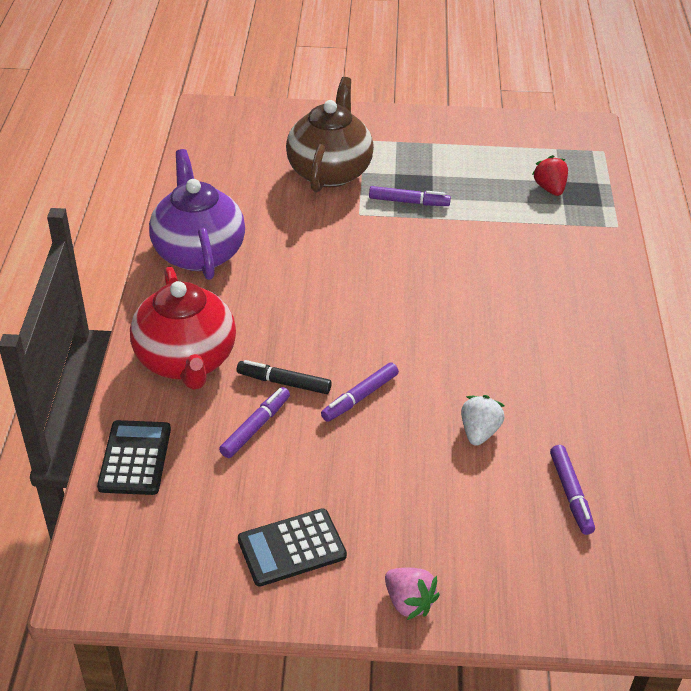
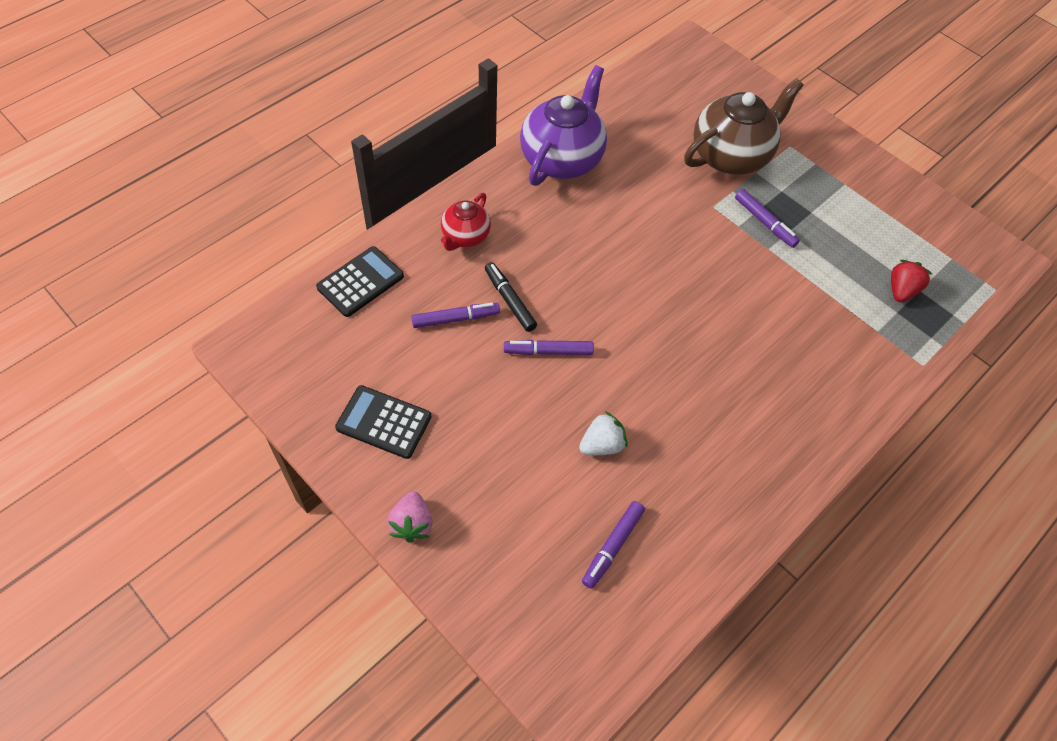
camera: 40 degrees right, 15 degrees up
(186, 361) = (465, 236): red teapot -> red teapot, size x0.55

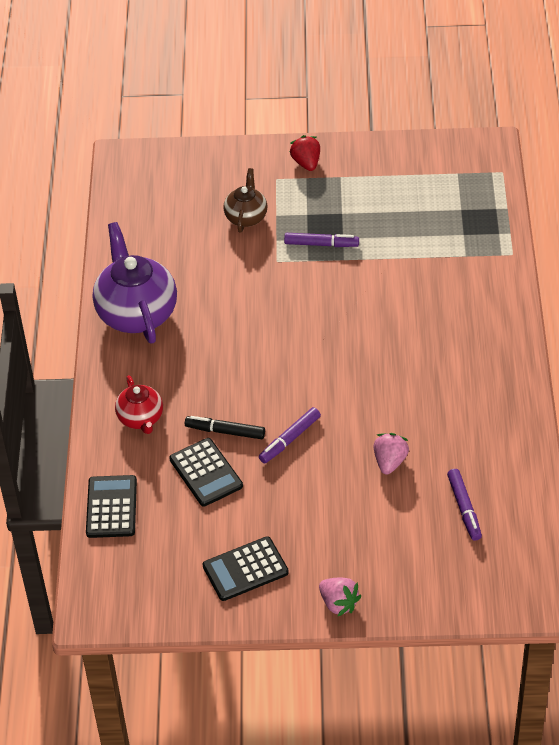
camera: 40 degrees left, 10 degrees down
(455, 319) = (206, 473): purple marker -> black calculator
(602, 445) = (390, 462): white strawberry -> pink strawberry
(731, 155) = (246, 217): brown teapot -> brown teapot, size x0.55
(901, 290) = (451, 219): red strawberry -> red strawberry (306, 163)

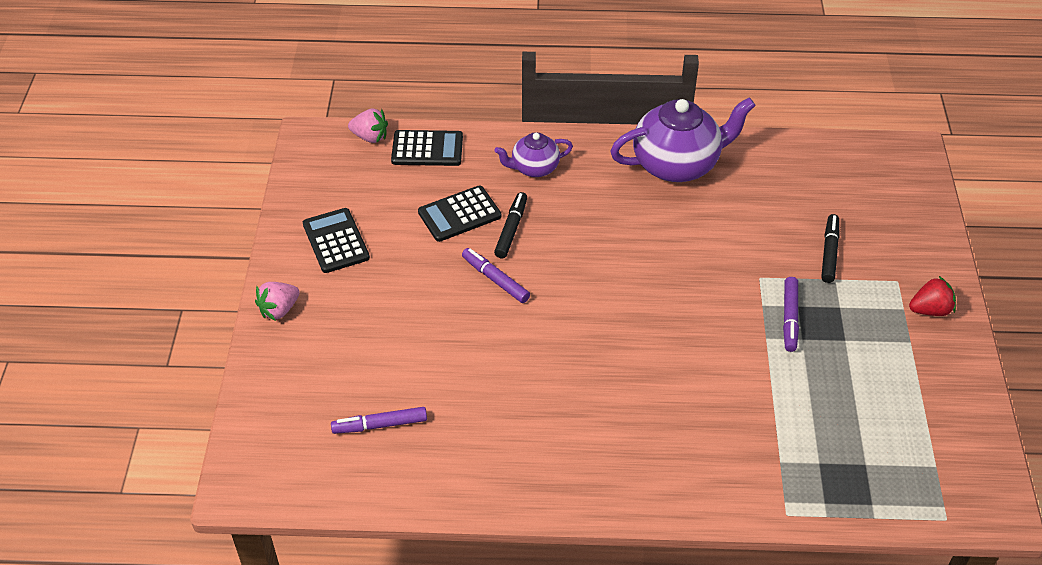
camera: 90 degrees right, 0 degrees up
(141, 419) = (534, 168): red teapot -> purple teapot
(246, 217) = (829, 252): brown teapot -> black marker
(390, 462) = (454, 362): pink strawberry -> pink strawberry (370, 137)

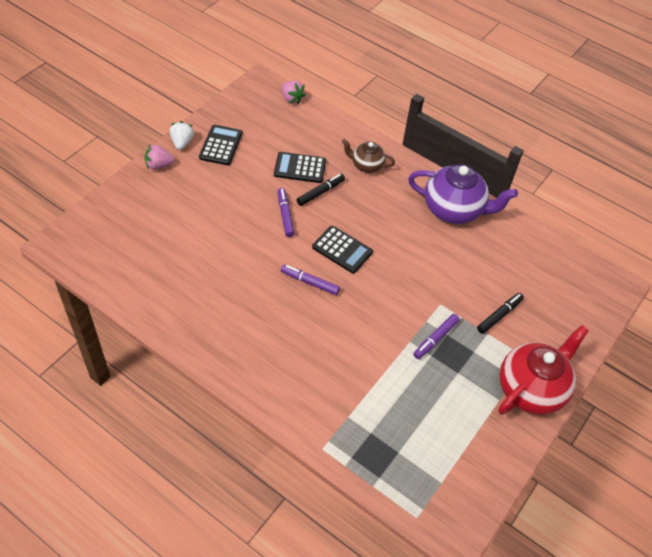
camera: 30 degrees right, 5 degrees up
(282, 265) = (182, 143): none -> white strawberry
(380, 425) = (151, 256): purple marker -> purple marker (310, 282)
(427, 149) = (316, 122): black calculator -> black calculator (342, 250)
(534, 168) = (366, 165): purple teapot -> brown teapot
(930, 310) = (531, 389): red strawberry -> red teapot

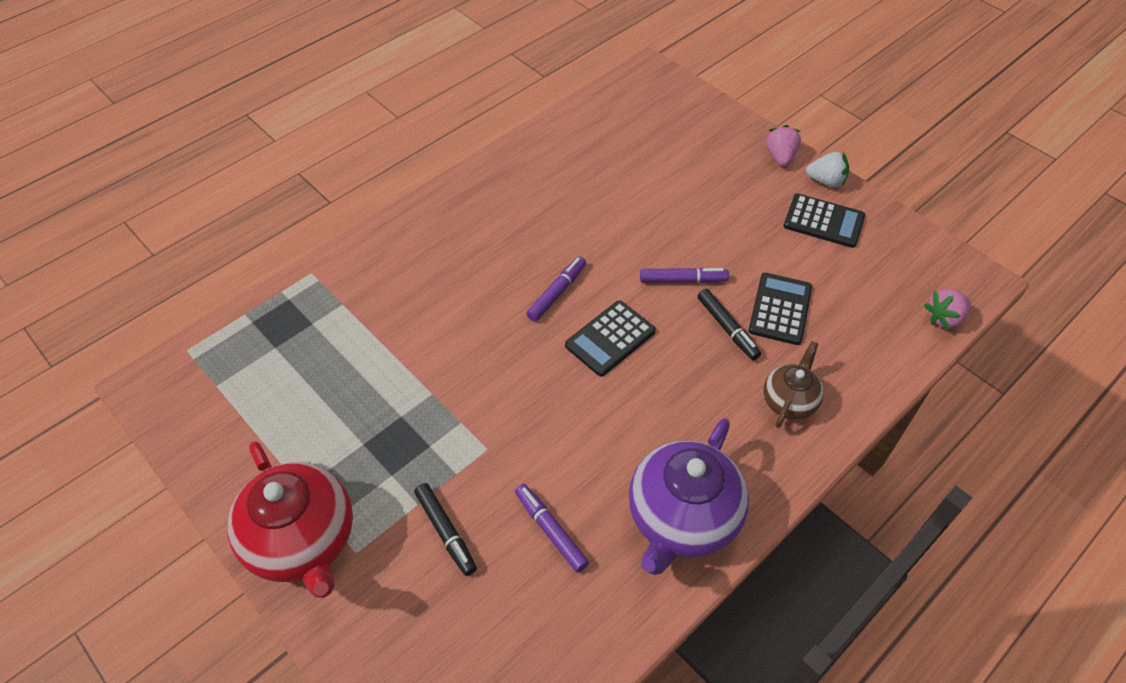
camera: 105 degrees right, 0 degrees up
(435, 339) = (427, 428): purple marker -> purple marker (550, 530)

